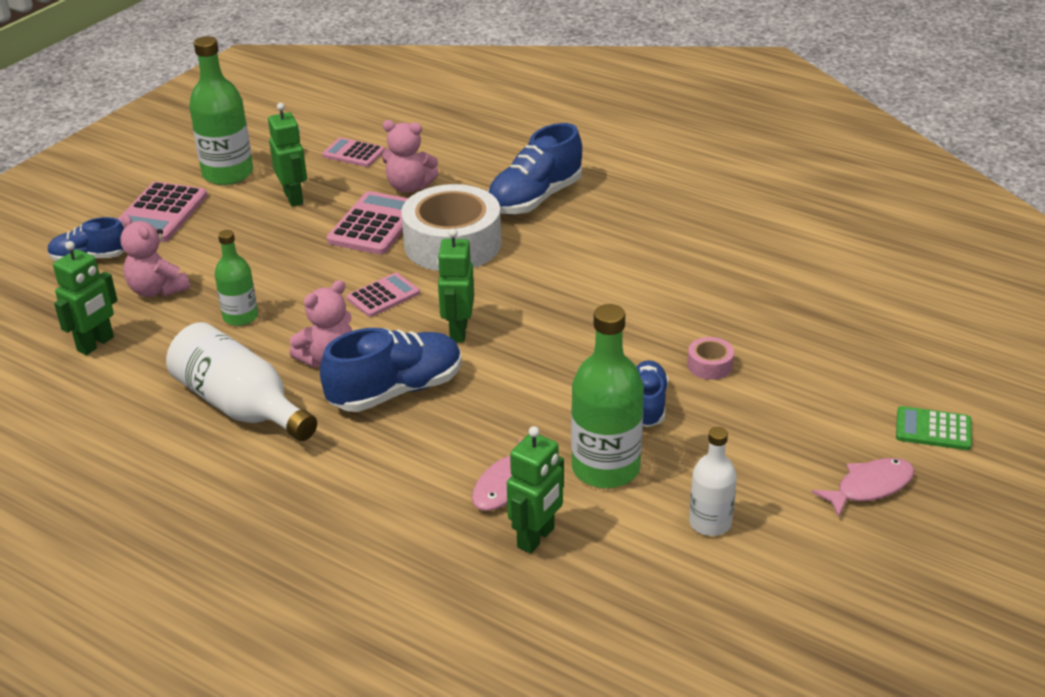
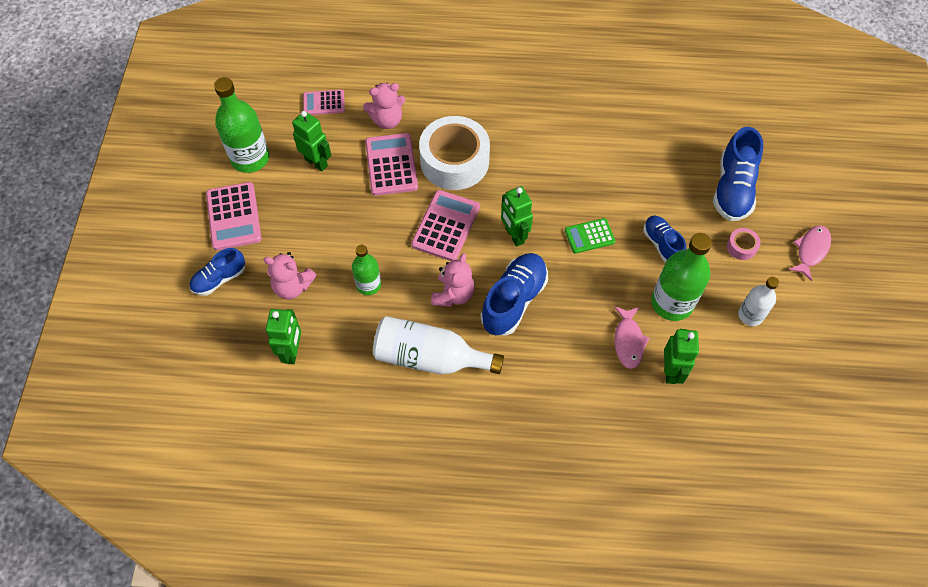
camera: 30 degrees left, 25 degrees up
(383, 296) = (446, 226): pink calculator -> pink calculator, size x1.61
(535, 199) = (476, 98): blue shoe -> blue shoe (733, 189)
(710, 365) = (674, 197): pink tape -> pink tape (741, 247)
(933, 429) = (816, 193): green calculator -> green calculator (589, 236)

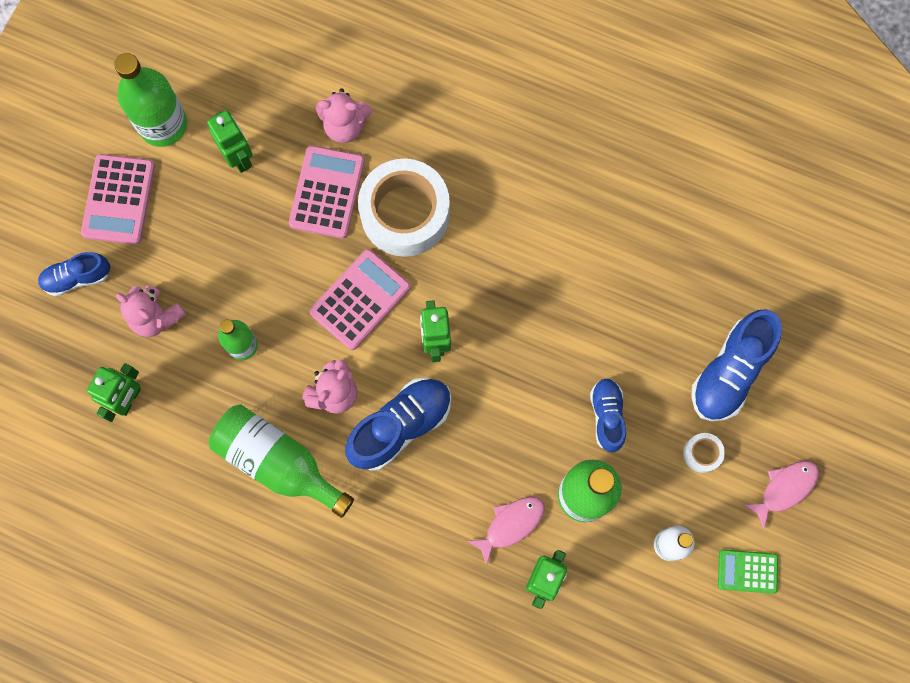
camera: 20 degrees right, 15 degrees up
(324, 103) = (277, 74): pink calculator -> none
(430, 357) = (278, 462): white bottle -> green bottle
(589, 236) = (525, 374): green calculator -> green calculator (747, 571)
(628, 341) = (511, 525): pink fish -> pink fish turned 150 degrees counterclockwise
(741, 247) = (702, 453): pink tape -> white tape

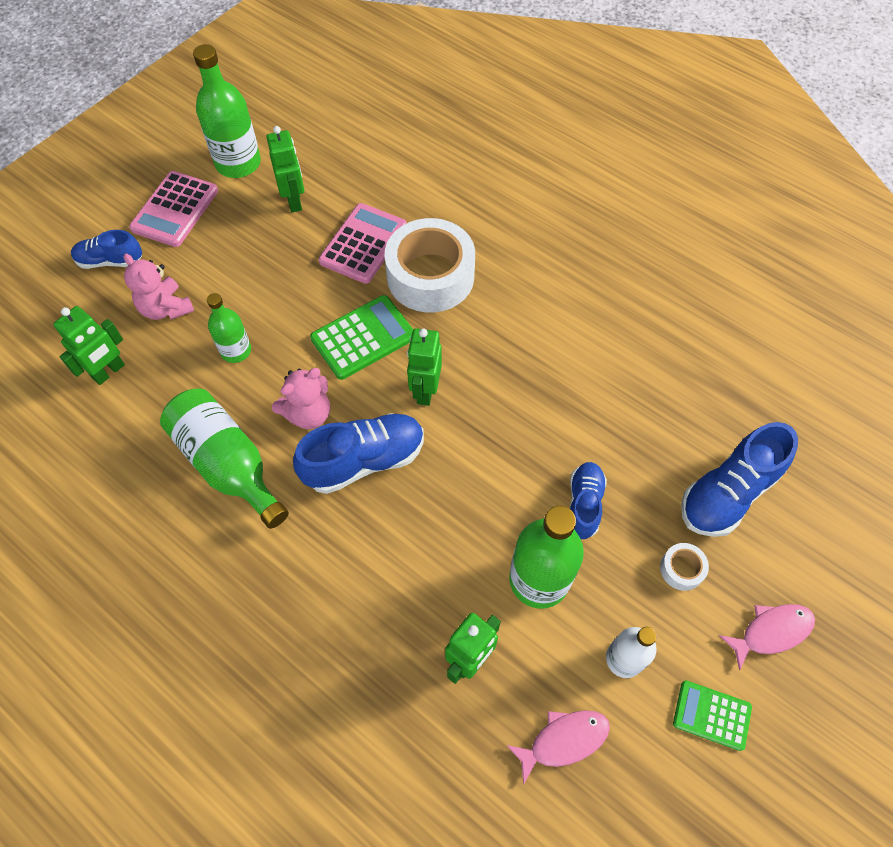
camera: 15 degrees right, 15 degrees down
(345, 126) = (398, 197): pink teddy bear -> none
(360, 299) = (363, 338): pink calculator -> green calculator
(511, 525) = (450, 590): pink fish -> pink fish (564, 740)

